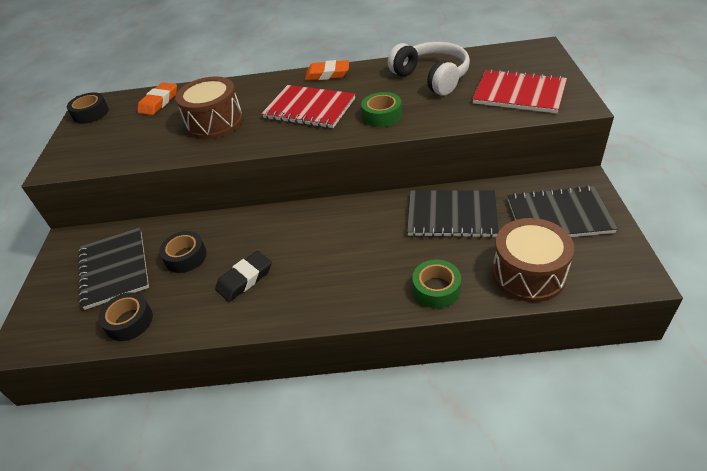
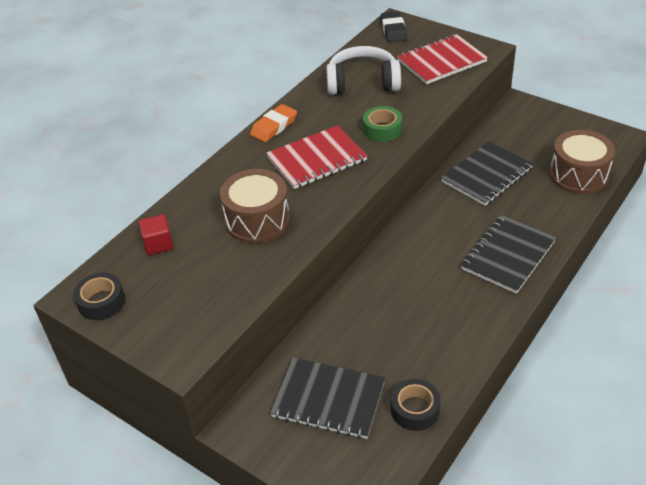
camera: 55 degrees left, 0 degrees up
(159, 102) = (158, 244): orange eraser -> red cube
(185, 257) = (367, 342): black tape -> none
(245, 279) = (438, 315): black eraser -> black eraser (393, 30)
(436, 289) = (552, 221): green tape -> none
(558, 216) = (540, 132): black notebook -> black notebook (508, 255)

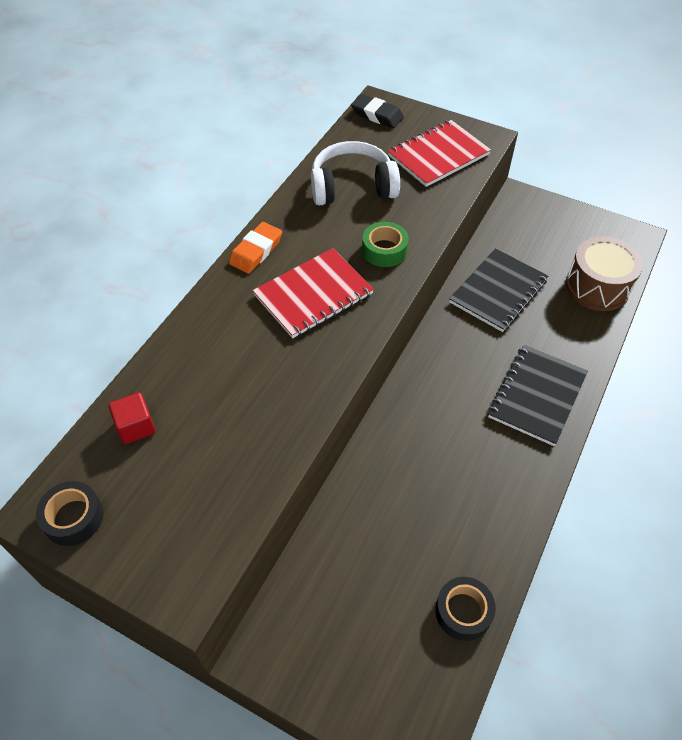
camera: 10 degrees left, 10 degrees up
(257, 220) = (254, 385): brown drum -> none
(328, 399) = (361, 606): black notebook -> none
(393, 30) = (377, 115): black eraser -> black eraser turned 45 degrees counterclockwise

